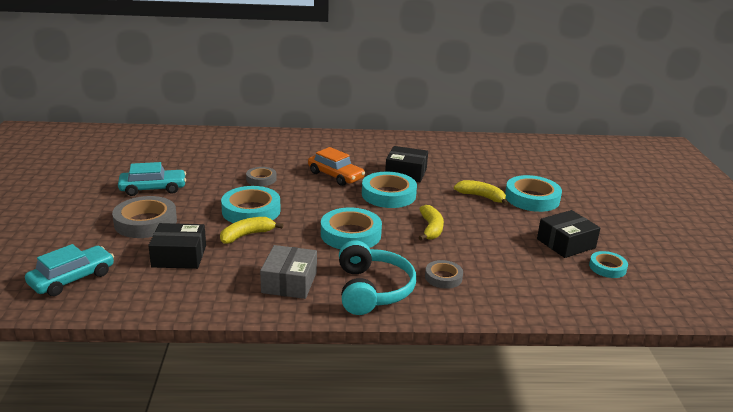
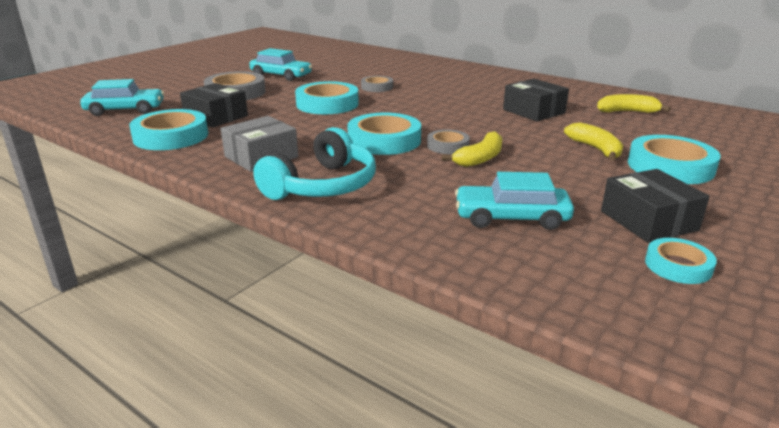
camera: 40 degrees right, 0 degrees up
(247, 235) = (292, 118): yellow banana -> yellow banana (627, 112)
(335, 176) = (451, 98): orange car -> none
(388, 194) = (481, 122): turquoise tape -> turquoise tape (171, 136)
(443, 277) = (417, 200): grey tape -> grey tape (448, 146)
(506, 269) = (511, 217): none -> turquoise car
(566, 243) = (648, 221): black box -> black box turned 60 degrees clockwise

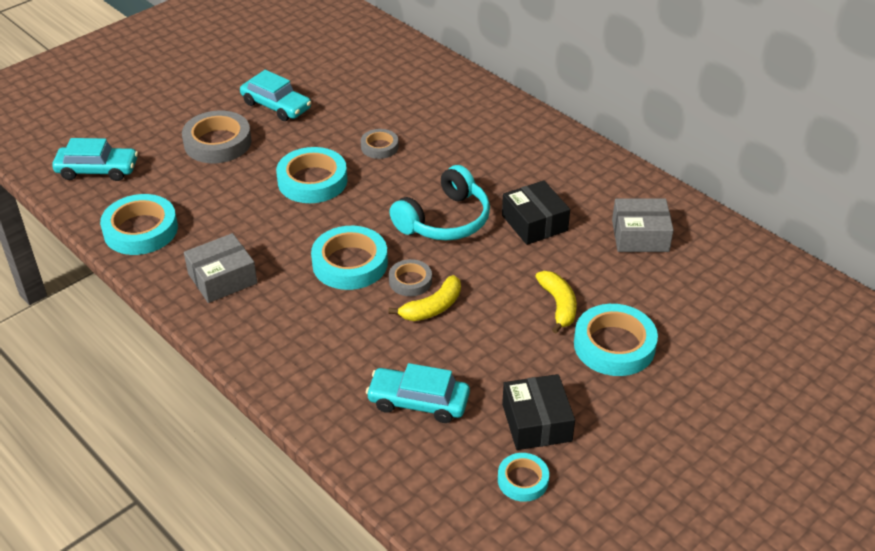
camera: 10 degrees right, 15 degrees up
(216, 117) = (189, 195): black box -> none
(323, 186) = (269, 333): turquoise headphones -> turquoise headphones (445, 220)
(627, 112) = (640, 236): yellow banana -> grey box

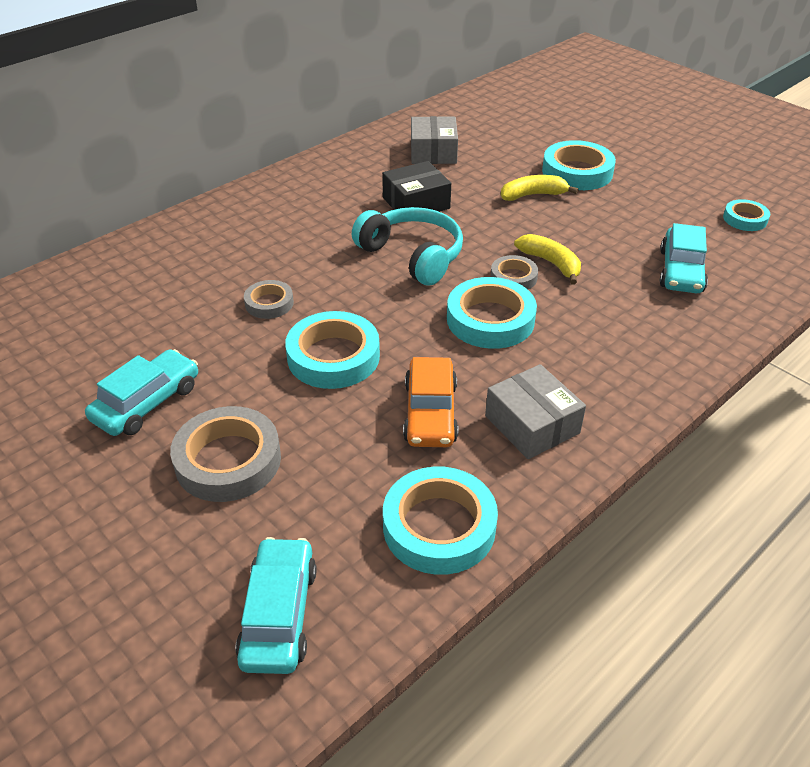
camera: 90 degrees left, 0 degrees up
(244, 228) = (430, 413): none -> orange car
(536, 422) = (679, 211): black box -> none

